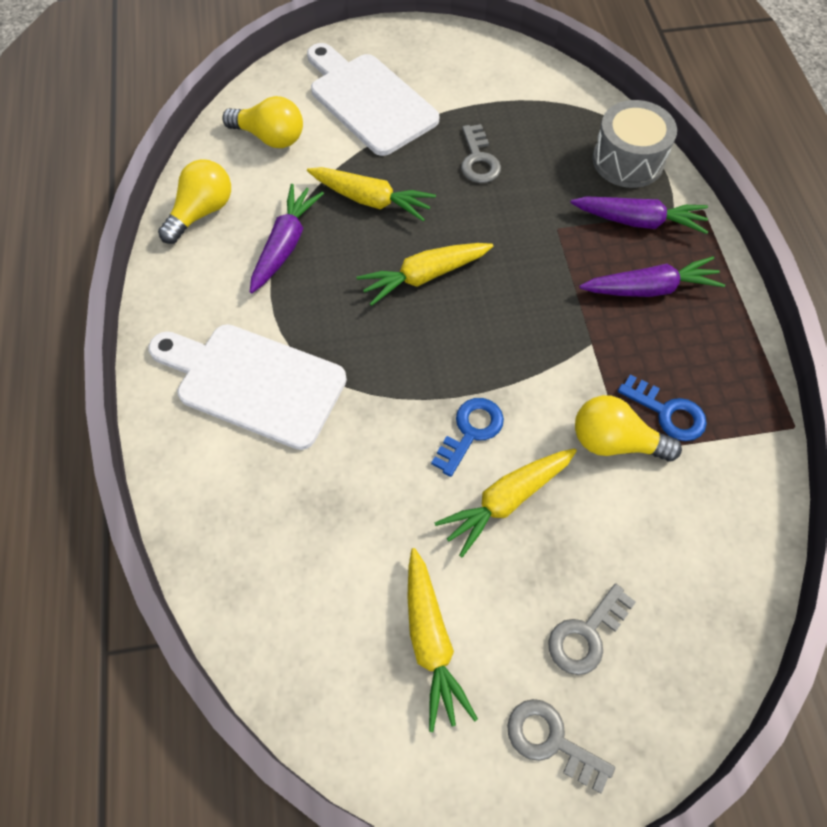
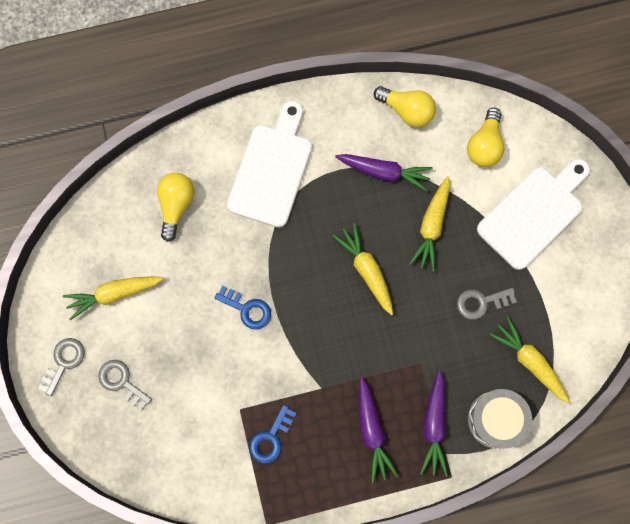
camera: 85 degrees right, 15 degrees up
(506, 501) = (201, 333): yellow carrot -> yellow carrot (529, 361)
(615, 442) = (246, 402): yellow light bulb -> yellow light bulb (176, 205)

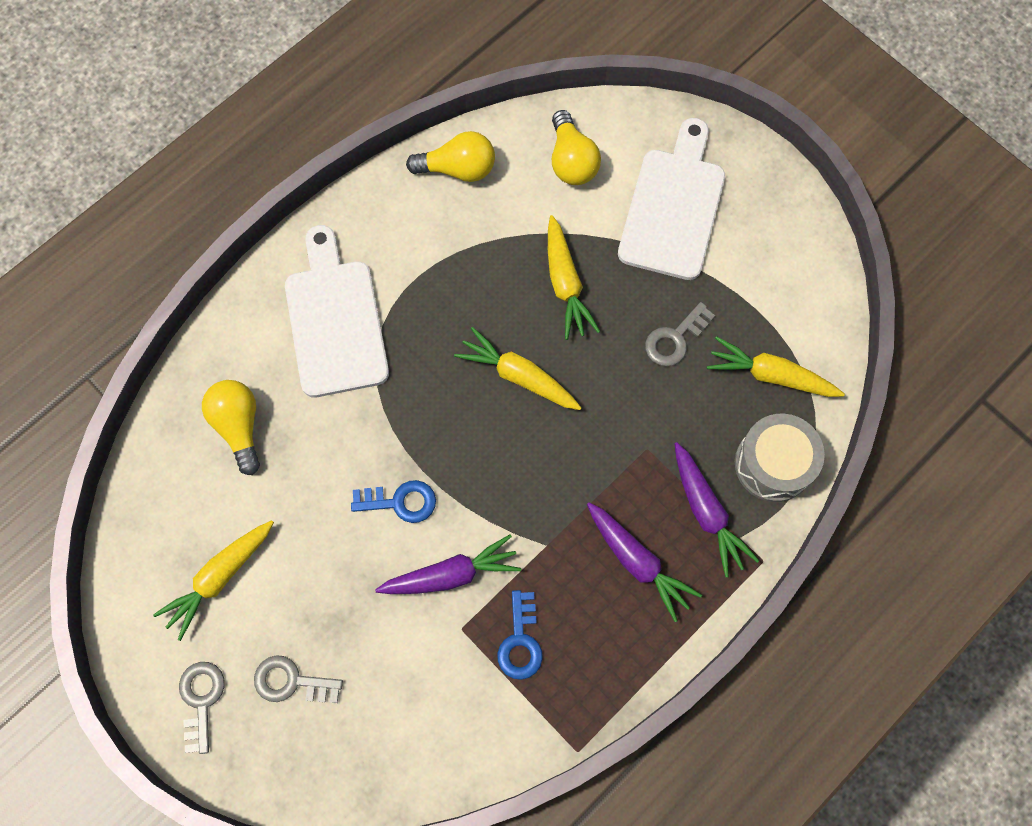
camera: 30 degrees left, 5 degrees down
(384, 172) = (473, 252): purple carrot -> purple carrot (451, 574)

